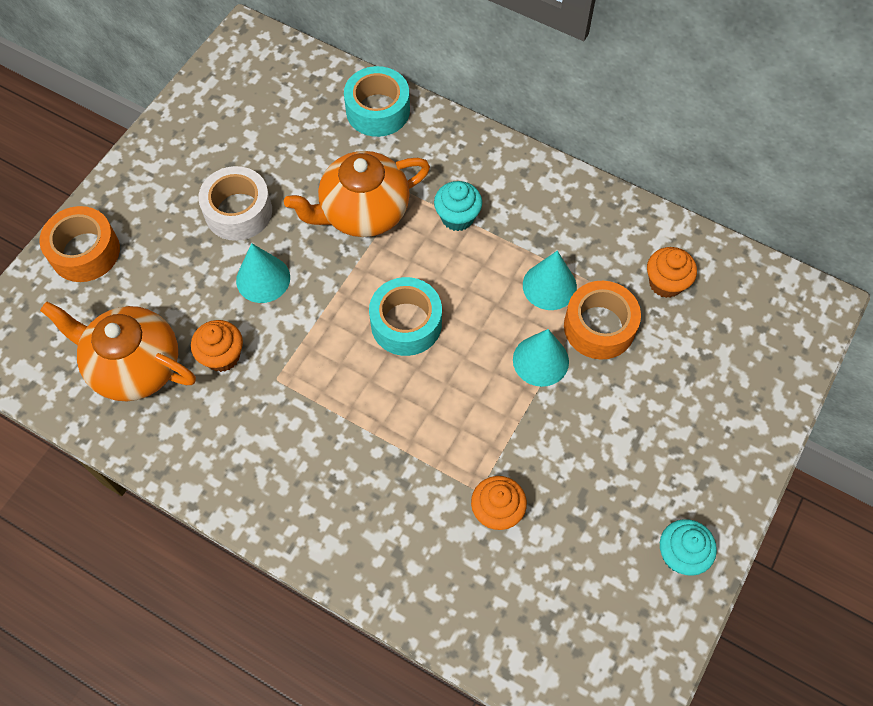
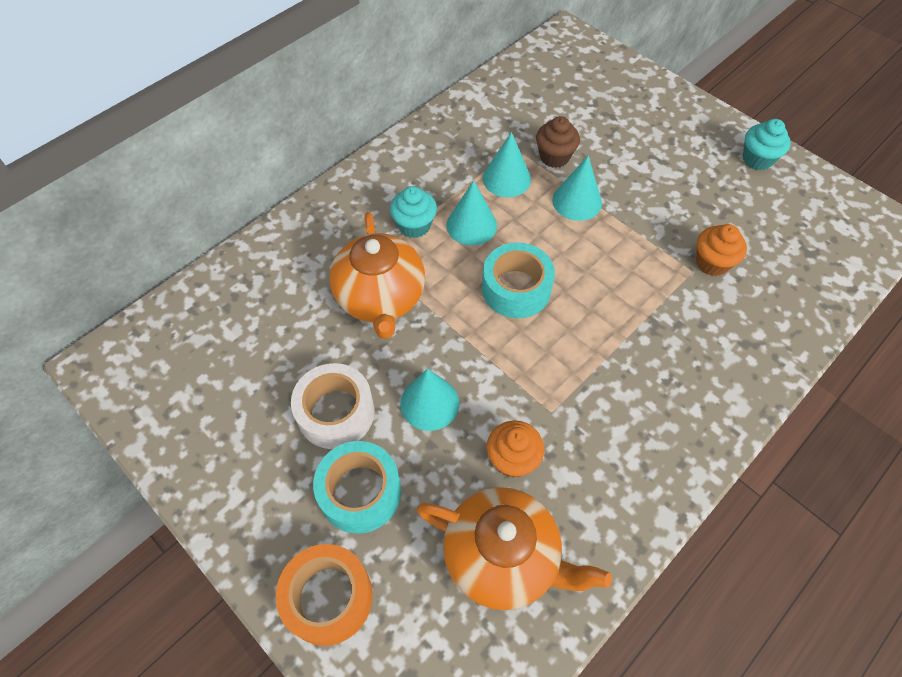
camera: 75 degrees left, 5 degrees down
(134, 366) = (503, 557): orange teapot -> orange teapot turned 105 degrees counterclockwise
(378, 110) = (264, 261): turquoise tape -> turquoise tape (360, 492)
(474, 267) = (471, 225): none -> turquoise cone
(599, 327) = (554, 157): orange tape -> brown cupcake
(665, 283) = (525, 108): orange cupcake -> none

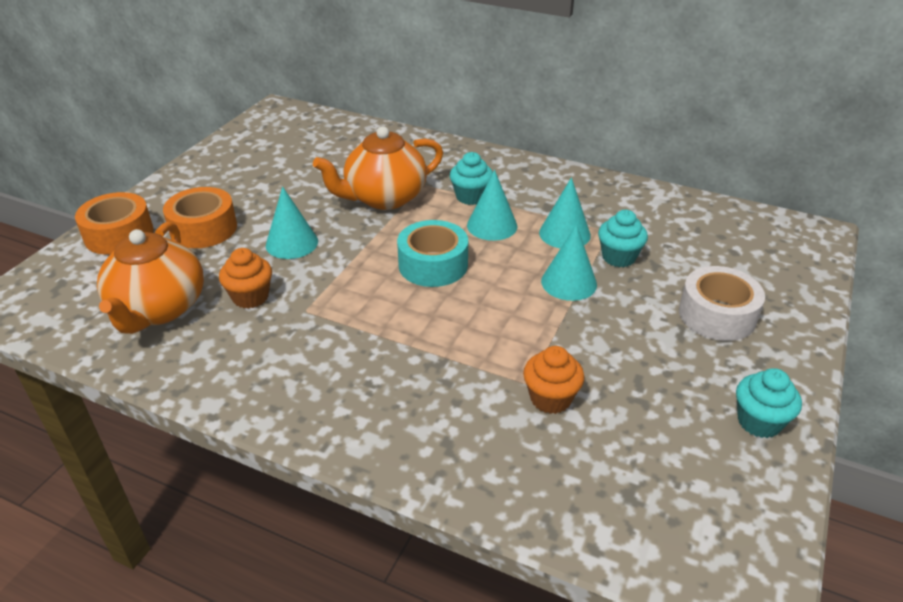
camera: 70 degrees right, 20 degrees down
(336, 412) = (268, 203): white tape -> white tape (717, 315)
(360, 492) = (203, 229): turquoise tape -> orange tape
(554, 157) = (618, 257): brown cupcake -> turquoise cupcake

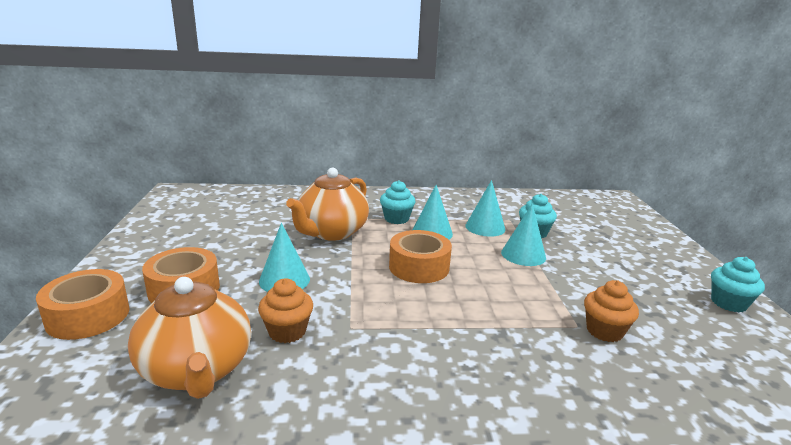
camera: 30 degrees left, 15 degrees down
(433, 265) = (419, 267): turquoise tape -> orange tape
(717, 315) = (628, 250): white tape -> none

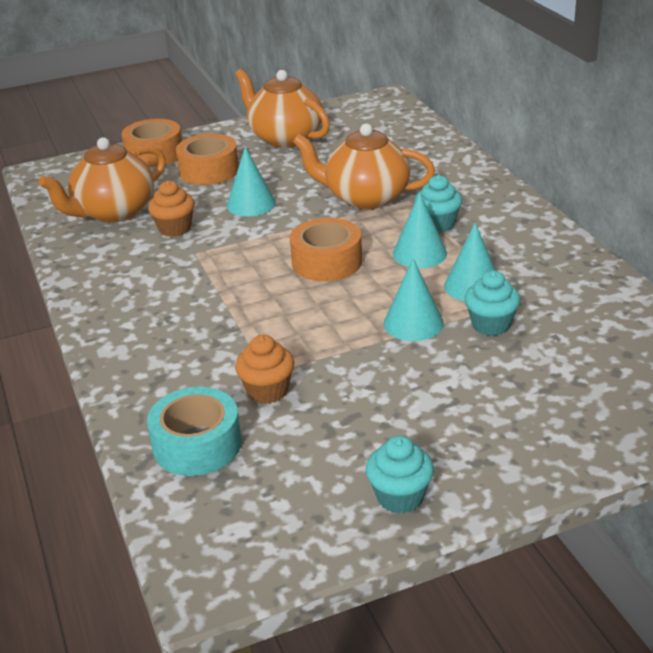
camera: 75 degrees right, 10 degrees up
(176, 240) = (285, 138): none -> orange teapot
(687, 384) = (197, 445): none -> turquoise tape

